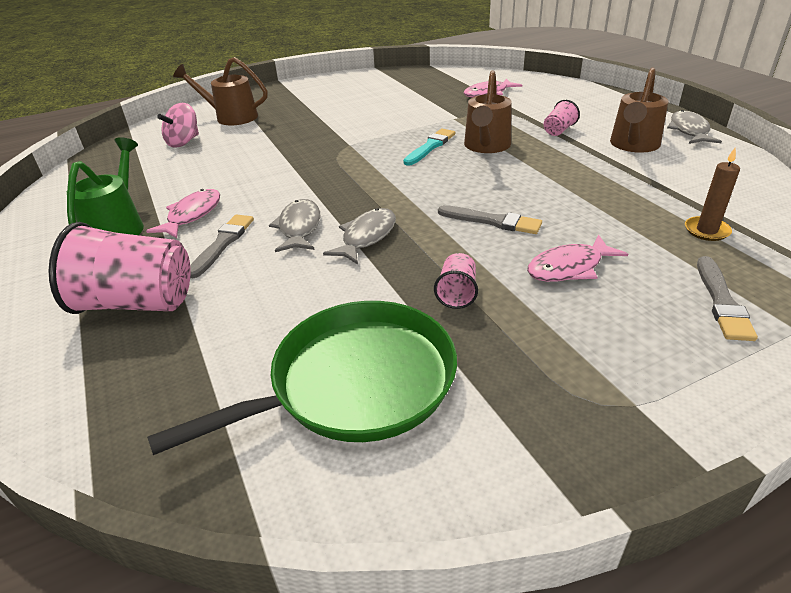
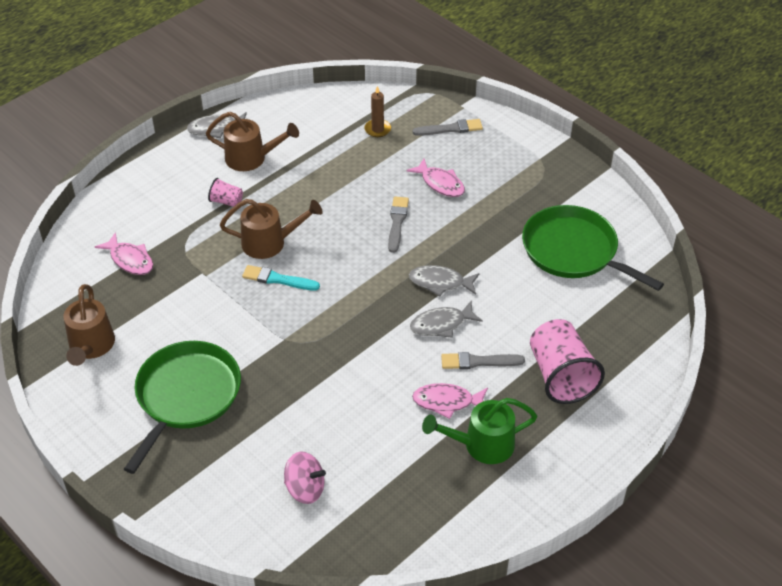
camera: 110 degrees left, 10 degrees up
(230, 117) = (225, 477): brown watering can -> brown watering can (91, 347)
(321, 108) = (186, 396): none -> green pan
(457, 293) = (485, 226): pink cup -> none

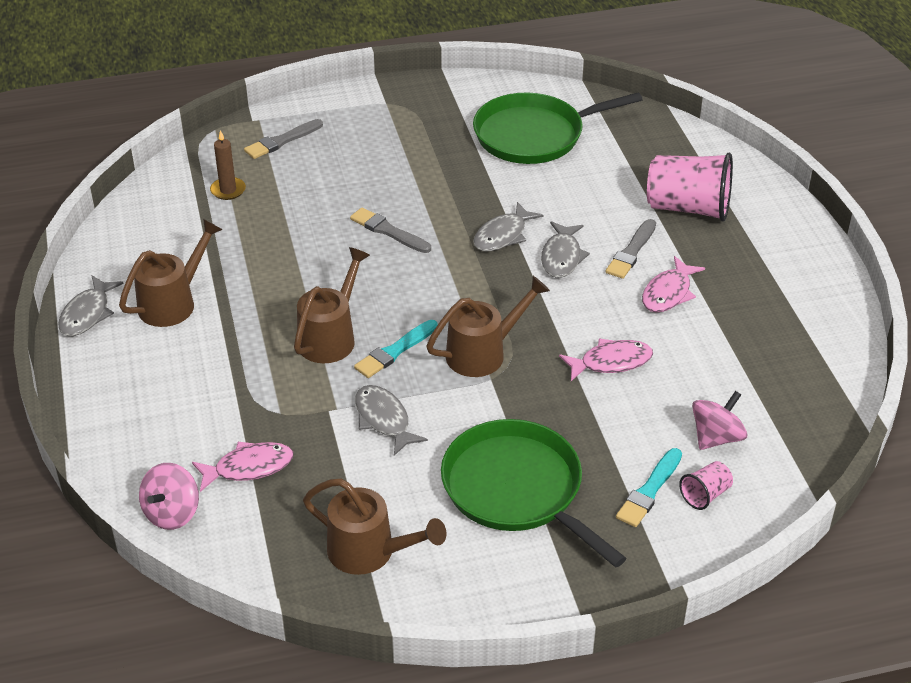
camera: 60 degrees left, 5 degrees down
(74, 245) = (172, 513): none -> pink spinning top
(210, 302) = (384, 419): none -> grey fish
(226, 201) = (227, 349): pink cup -> pink cup (705, 495)
(227, 469) = (649, 490): none -> turquoise brush
(307, 324) = (484, 352): none -> brown watering can
(440, 183) = (358, 179): pink fish -> pink fish (611, 362)
(450, 129) = (282, 141): grey brush -> grey brush turned 150 degrees counterclockwise
(481, 445) = (739, 292): green watering can -> none

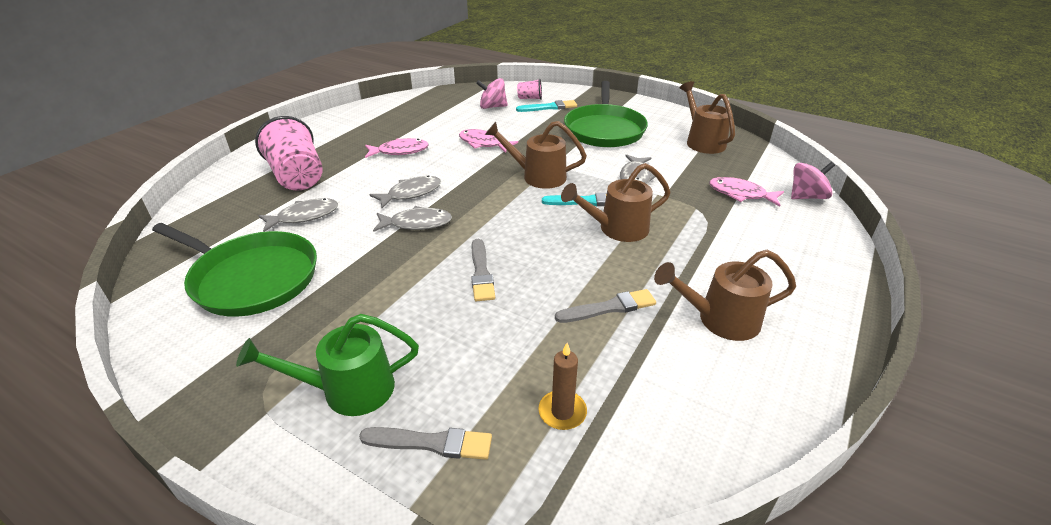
camera: 135 degrees left, 5 degrees down
(87, 314) = (814, 356): grey fish -> grey fish (304, 216)
(361, 131) = (347, 390): none -> green watering can
(631, 252) = (373, 175): grey brush -> grey brush (609, 308)

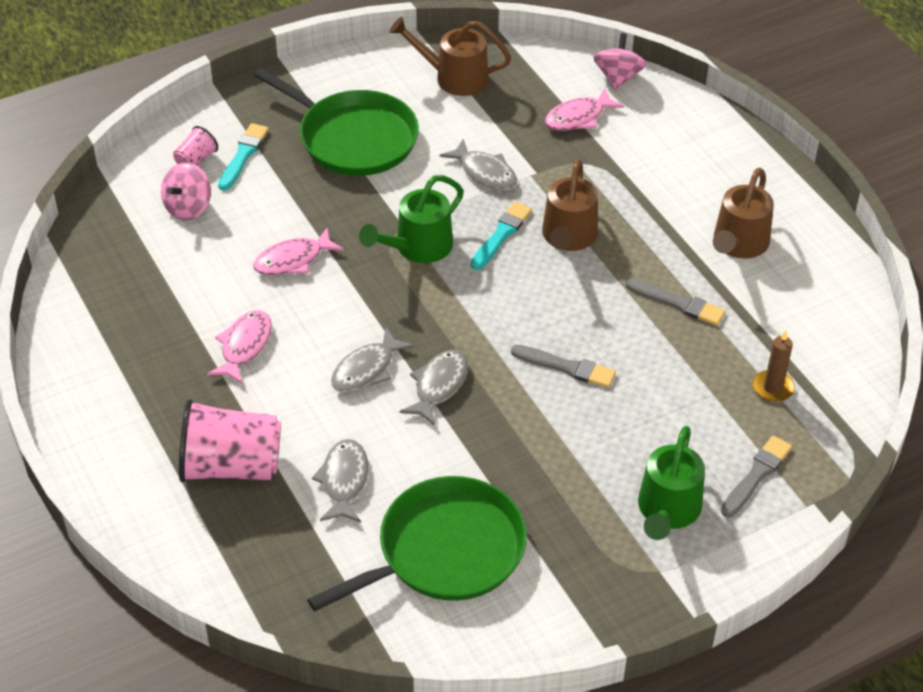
camera: 60 degrees left, 10 degrees up
(411, 193) = (366, 370): grey fish -> grey fish turned 135 degrees counterclockwise
(537, 176) = (417, 248): brown watering can -> green watering can
(609, 308) = (678, 303): grey brush -> grey brush turned 105 degrees clockwise

